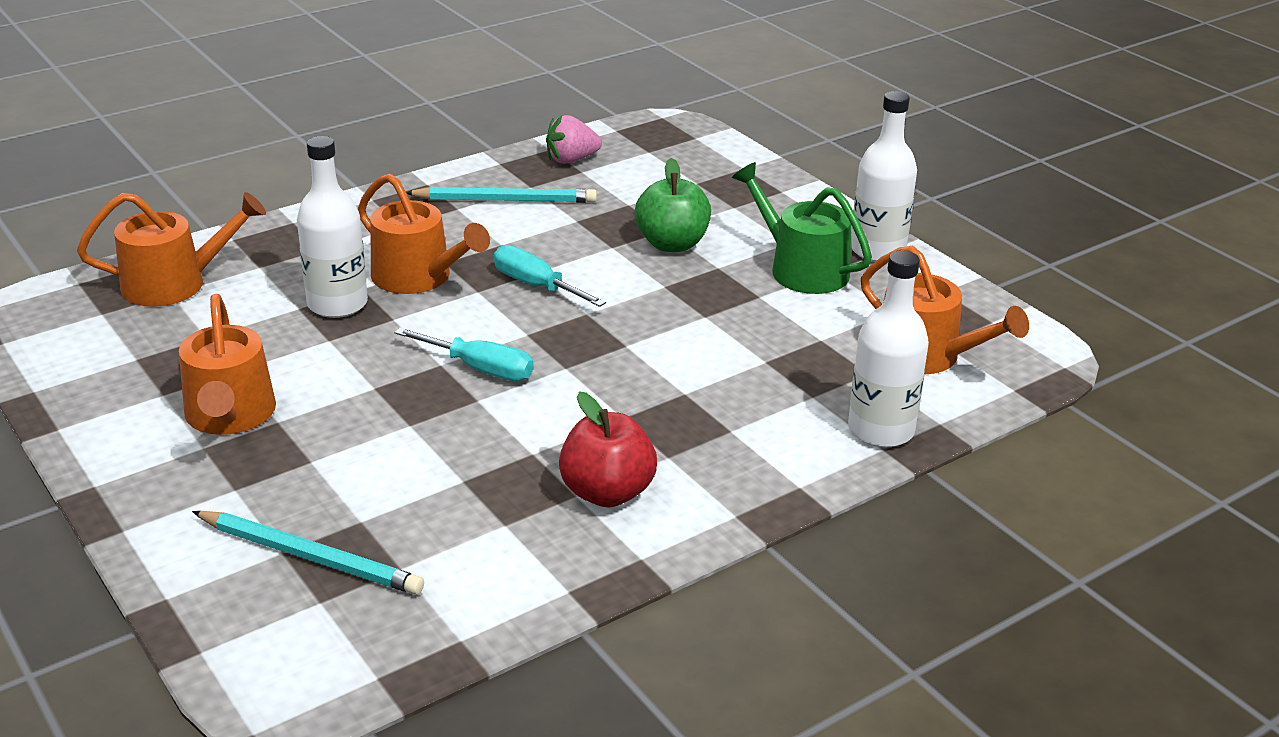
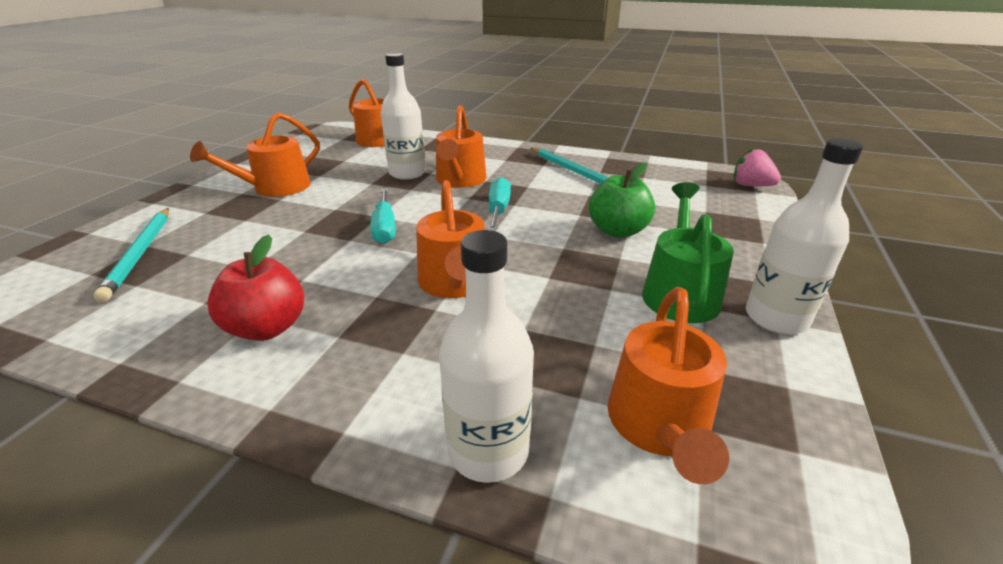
camera: 55 degrees right, 0 degrees up
(571, 160) = (648, 170): pink strawberry -> pink strawberry (751, 185)
(654, 367) = (455, 283): none -> orange watering can

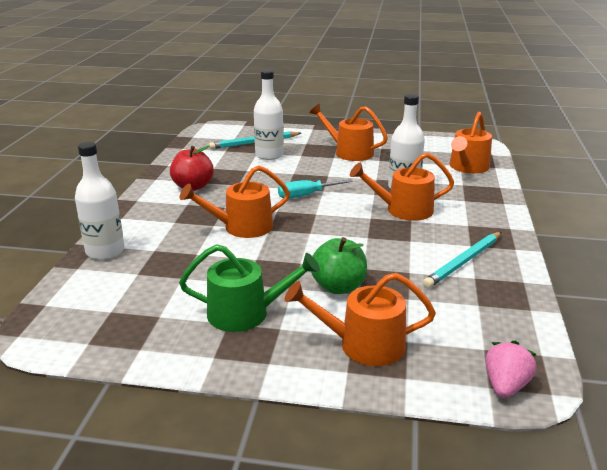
camera: 80 degrees right, 5 degrees down
(498, 210) = (353, 231): turquoise screwdriver -> none
(660, 425) = (113, 298): orange watering can -> orange watering can (363, 344)
(776, 318) = (216, 357): white bottle -> white bottle (269, 155)

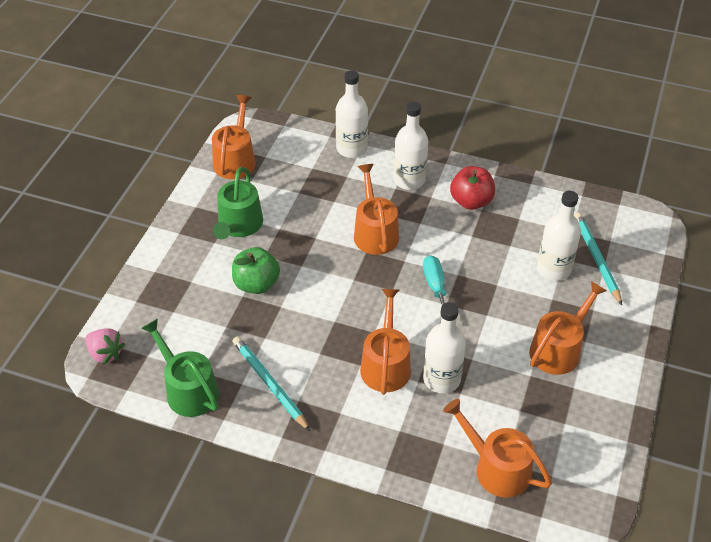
camera: 100 degrees right, 20 degrees up
(162, 215) = (409, 180): none -> white bottle
(363, 344) = (178, 285): orange watering can -> orange watering can (235, 159)
(507, 309) = (188, 389): none -> green watering can

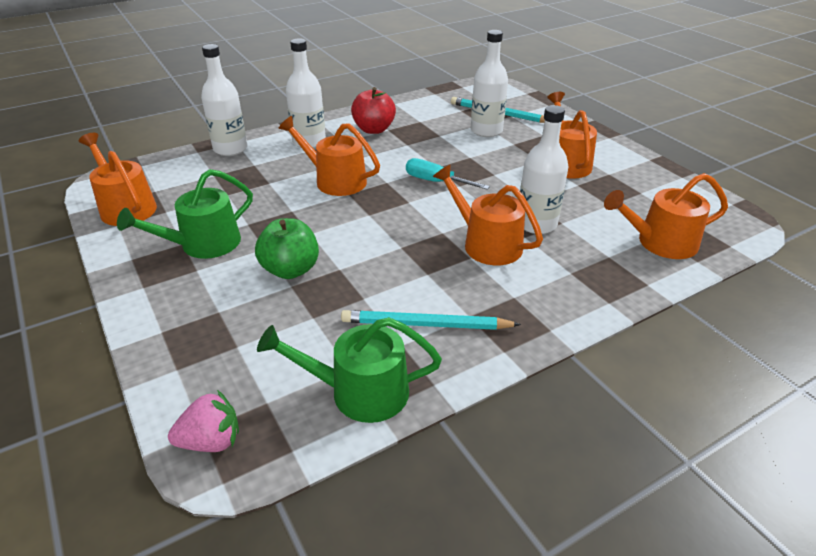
camera: 50 degrees left, 10 degrees down
(239, 225) = (203, 244): green watering can -> green watering can turned 90 degrees clockwise

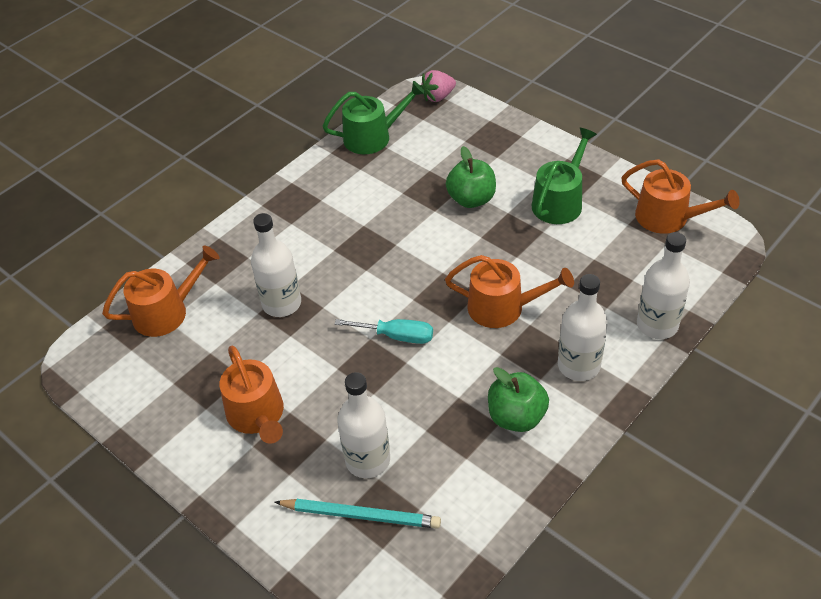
camera: 165 degrees right, 10 degrees up
(374, 129) = (516, 417): red apple -> green apple
(425, 325) = (349, 185): turquoise pencil -> none
(486, 244) = (323, 267): orange watering can -> none

